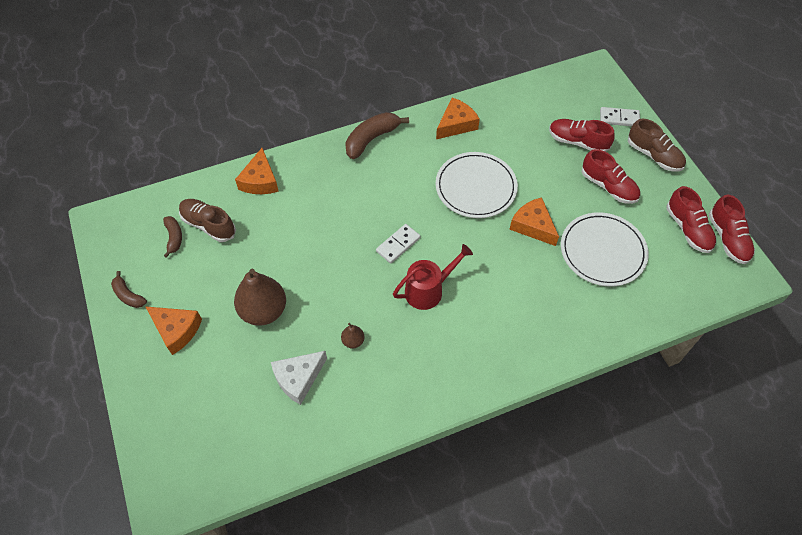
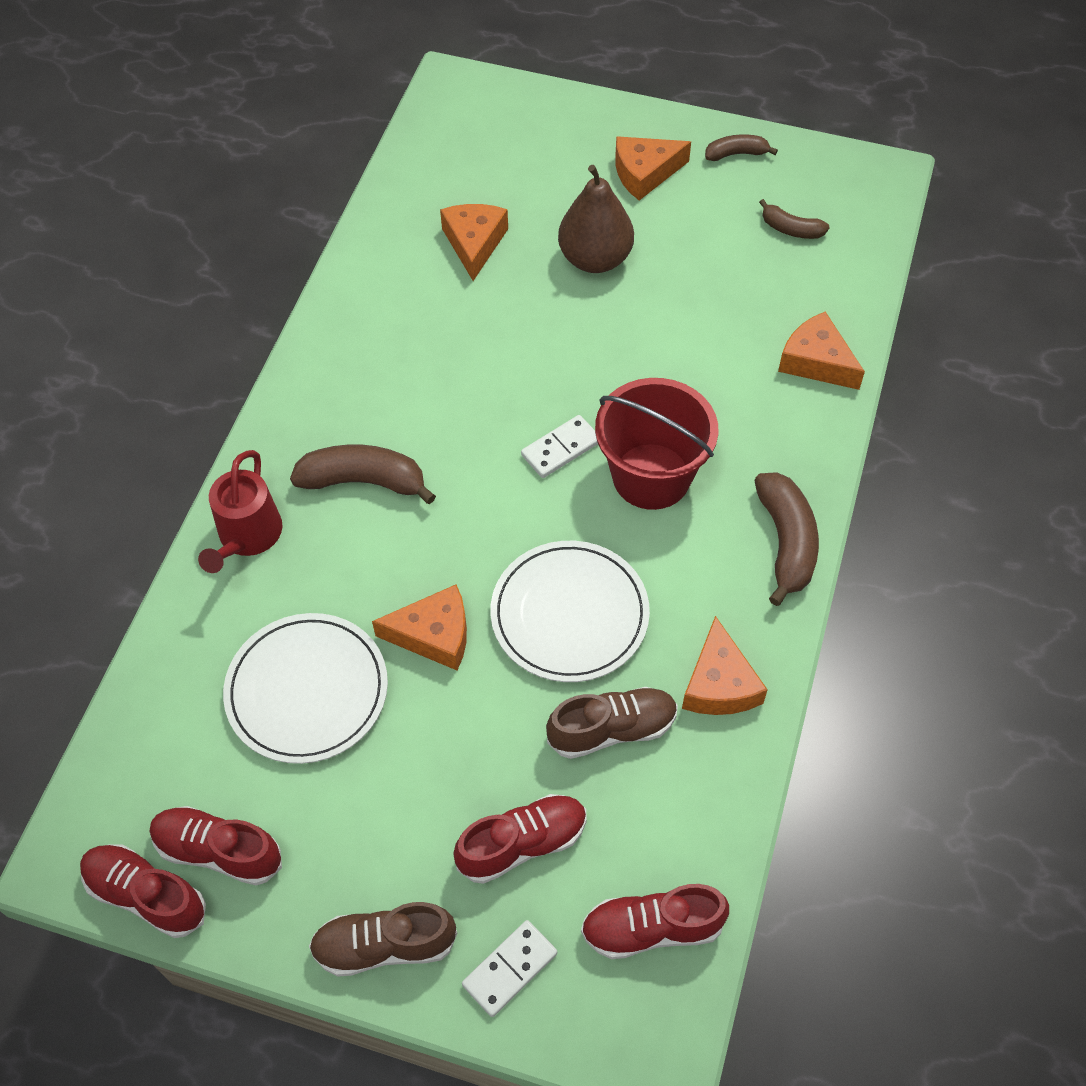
camera: 130 degrees right, 0 degrees up
(208, 225) = (782, 271): brown shoe -> brown shoe (612, 729)
(298, 378) = (474, 243): white cheese -> orange cheese
(353, 341) = (469, 317): brown pear -> none
(381, 202) = (651, 476): none -> red bucket
(398, 244) = (561, 449): white domino -> white domino turned 60 degrees clockwise
(428, 290) = (460, 435): red watering can -> red watering can (247, 536)
(491, 310) = (364, 481): none -> brown banana
(608, 186) = (397, 807): red shoe -> red shoe (652, 928)

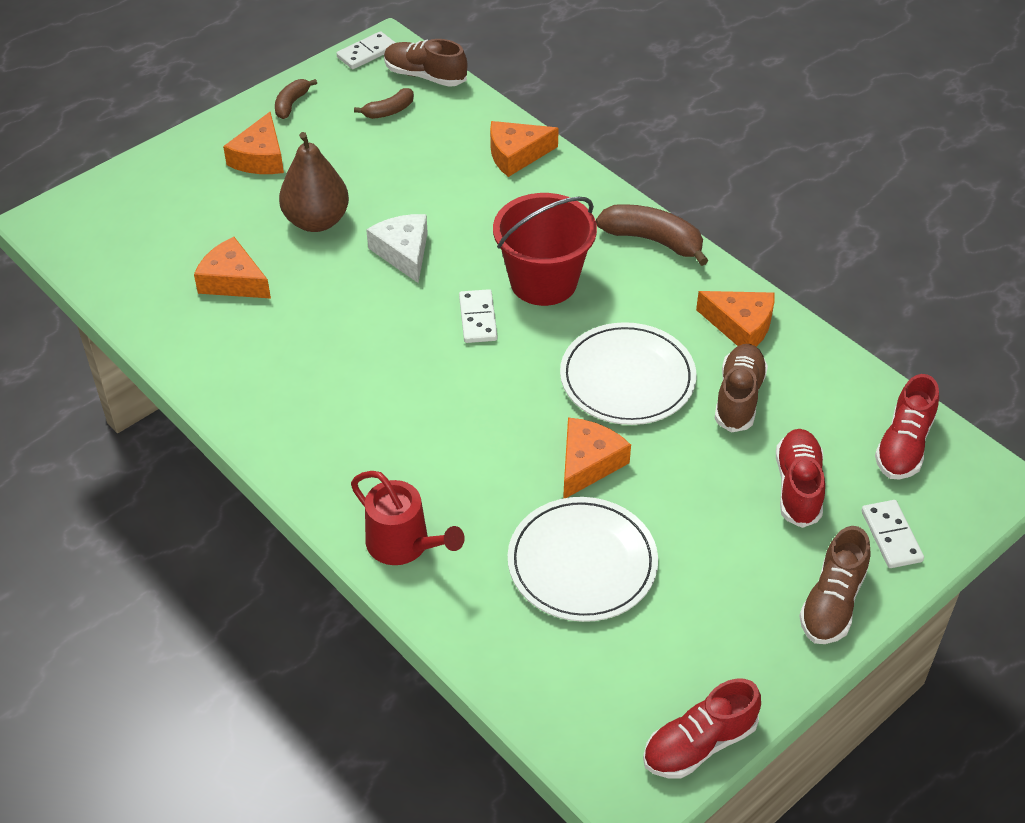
camera: 60 degrees left, 10 degrees down
(219, 851) = (689, 678): red shoe -> none
(364, 481) = (411, 447): brown banana -> none
(605, 345) = (403, 252): none -> white cheese
(859, 167) = (367, 53): none -> white domino
(868, 228) = (425, 76): none -> brown shoe

